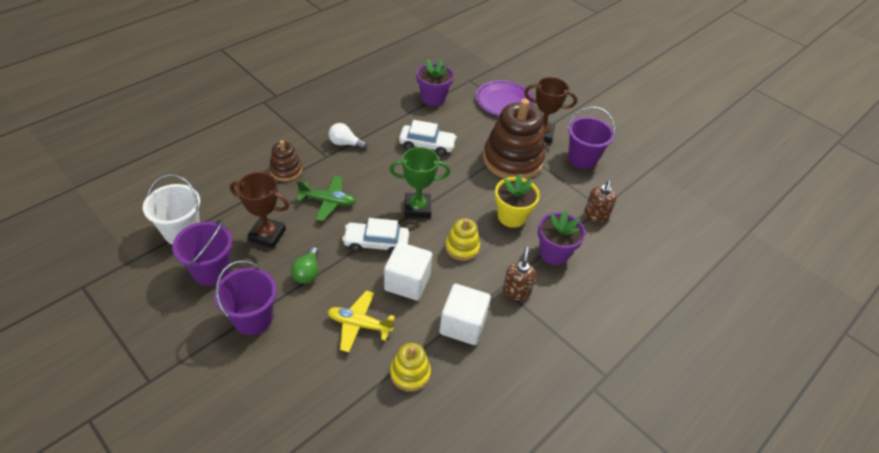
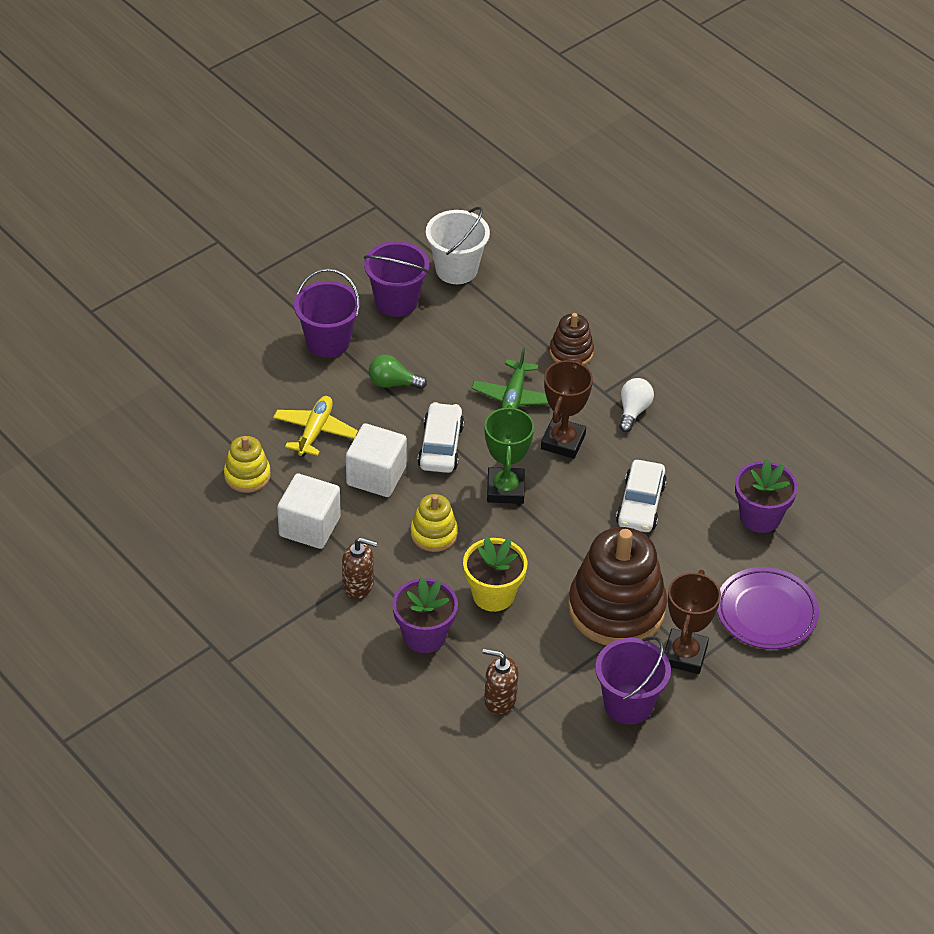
camera: 95 degrees right, 0 degrees up
(267, 235) = (452, 343): brown trophy -> brown trophy (563, 441)

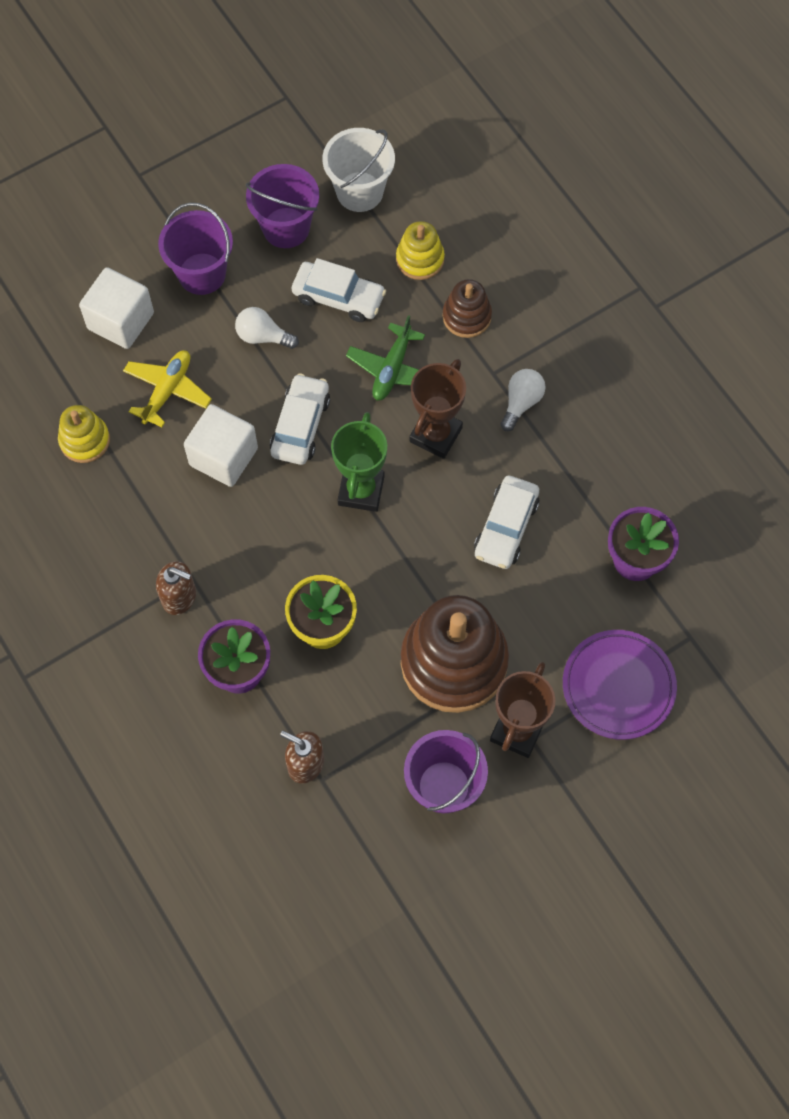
camera: 10 degrees right, 20 degrees up
(309, 526) = (140, 515): white cube -> white cube (121, 321)
(393, 383) = (263, 336): green light bulb -> white light bulb
(434, 534) = (272, 540): yellow stacking toy -> yellow stacking toy (420, 259)
(454, 348) = (338, 297): none -> white car

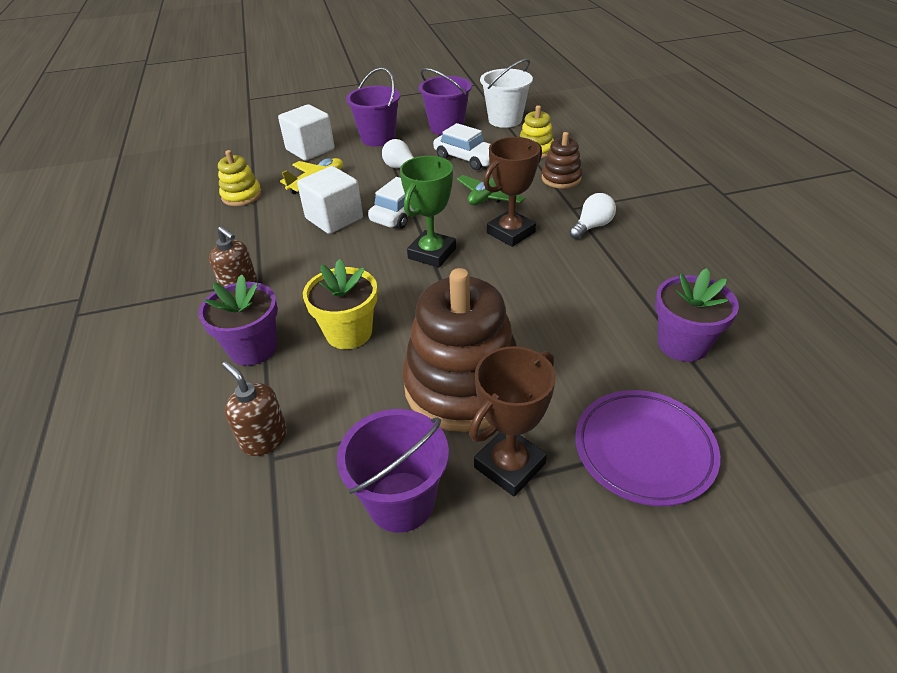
camera: 20 degrees right, 25 degrees down
(506, 528) = (553, 298): white car -> none

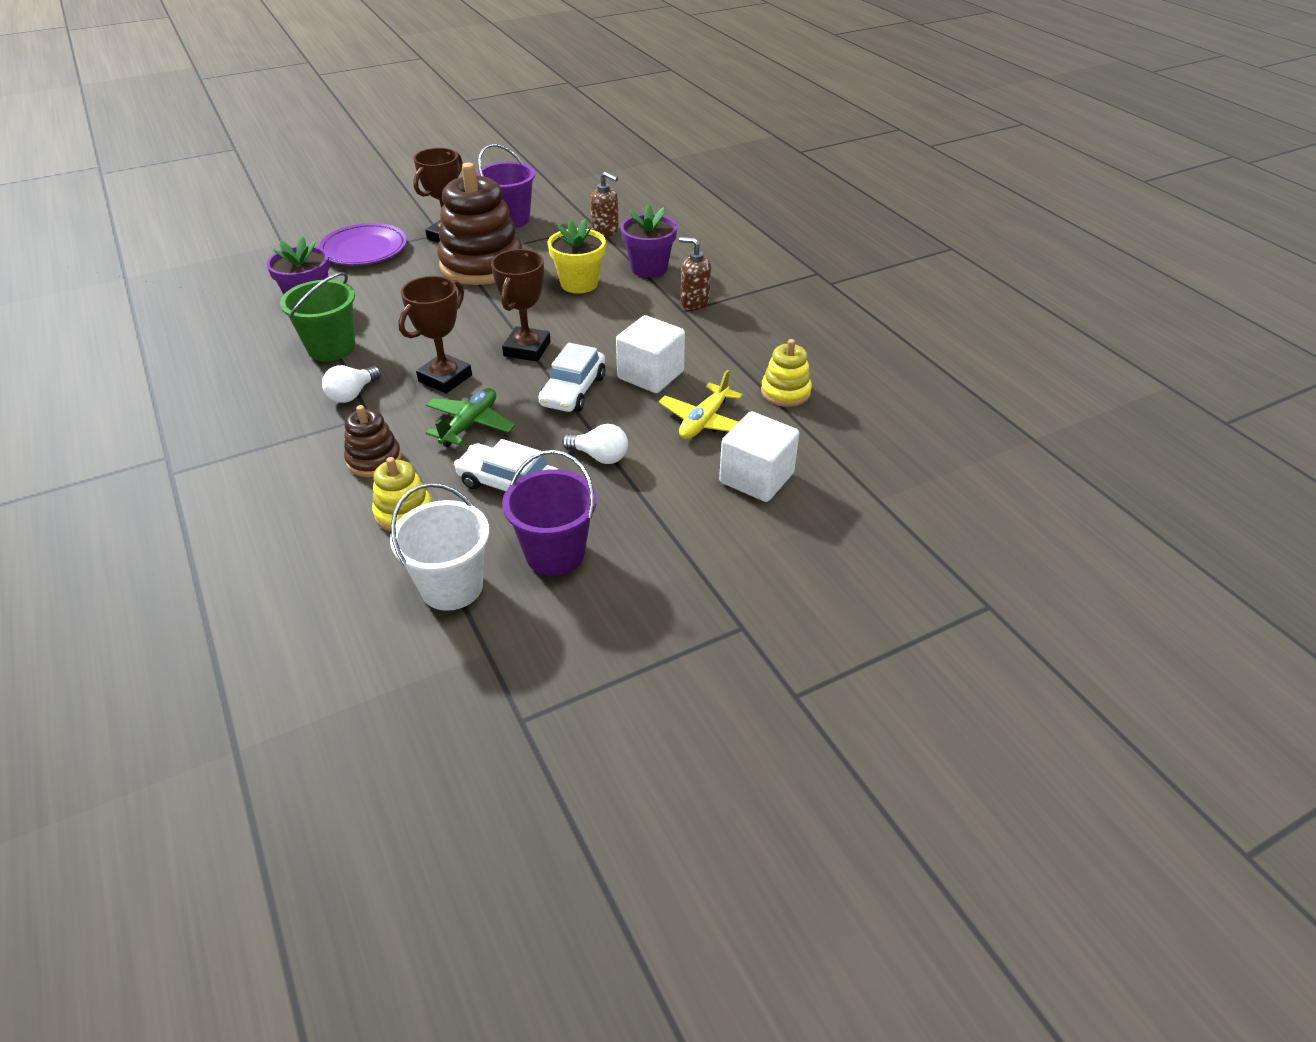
camera: 165 degrees right, 0 degrees up
(378, 138) = (663, 514): purple bucket -> none
(432, 253) = (527, 349): green trophy -> brown trophy
(628, 275) = (331, 348): none -> green bucket

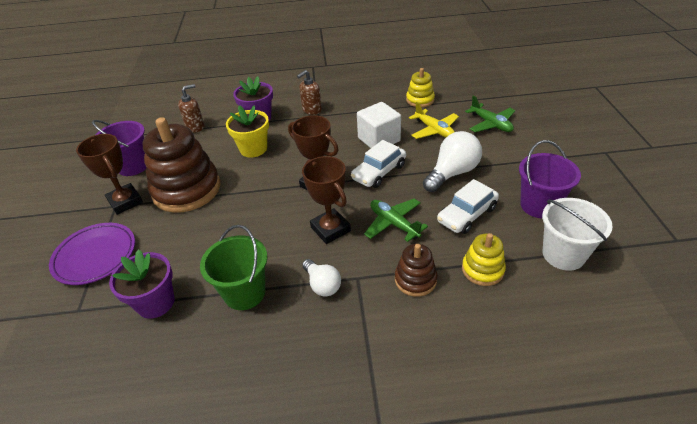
camera: 65 degrees left, 0 degrees up
(573, 391) = (379, 172): white car -> white car turned 90 degrees clockwise
(599, 456) = (452, 173): white light bulb -> white light bulb, size x1.65
(756, 478) = (491, 124): white cube -> green plane

